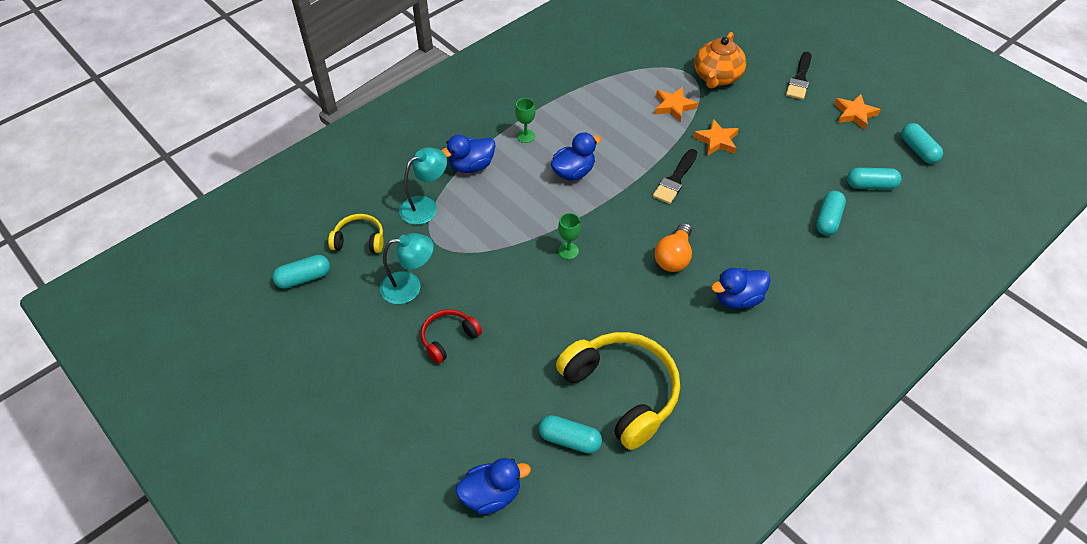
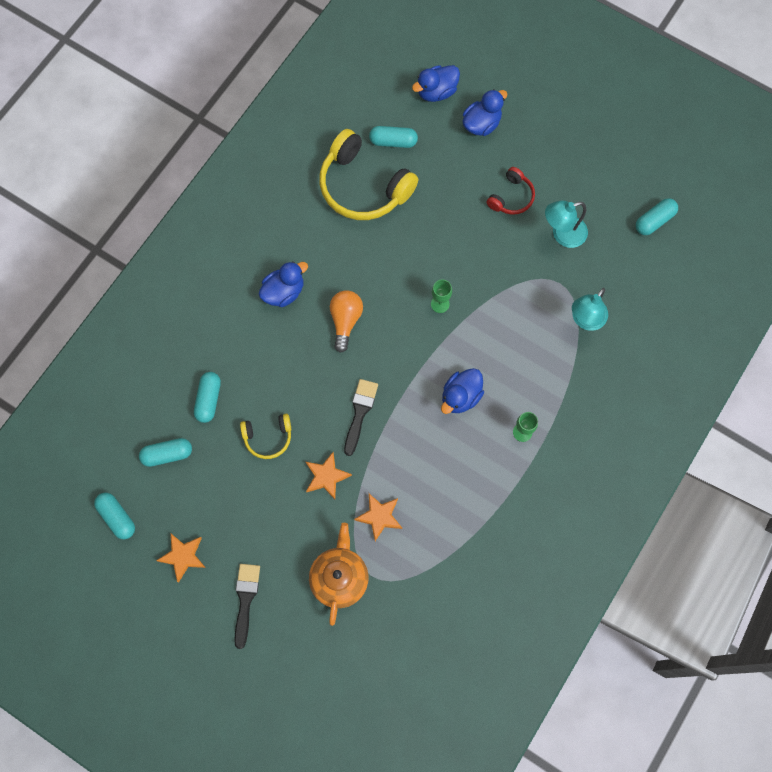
camera: 165 degrees right, 20 degrees up
(359, 240) = (627, 269): yellow headphones -> yellow headphones (268, 437)
(471, 166) = (561, 379): blue duck -> blue duck (481, 124)

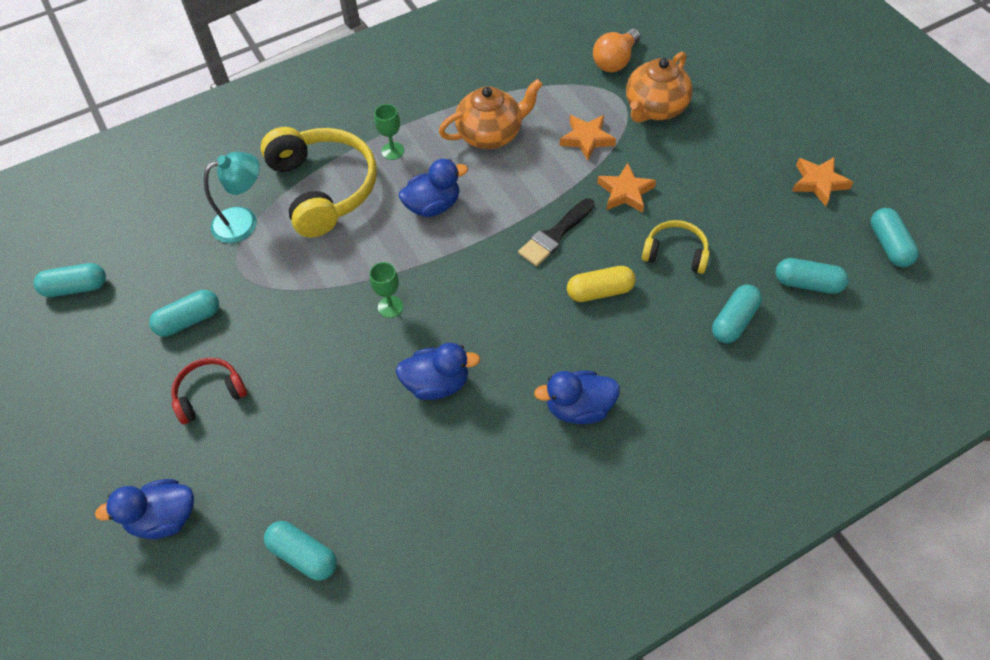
camera: 150 degrees left, 15 degrees down
(245, 600) = (761, 125): black brush -> none
(307, 381) = (600, 291): none -> yellow capsule
(345, 321) = (517, 337): orange light bulb -> orange light bulb (615, 61)
(363, 186) = (389, 505): yellow headphones -> yellow headphones (323, 188)
(436, 92) = (185, 607): blue duck -> blue duck (437, 383)
(457, 485) = (491, 134): none -> orange teapot
(562, 234) = (189, 320): turquoise lamp -> turquoise capsule

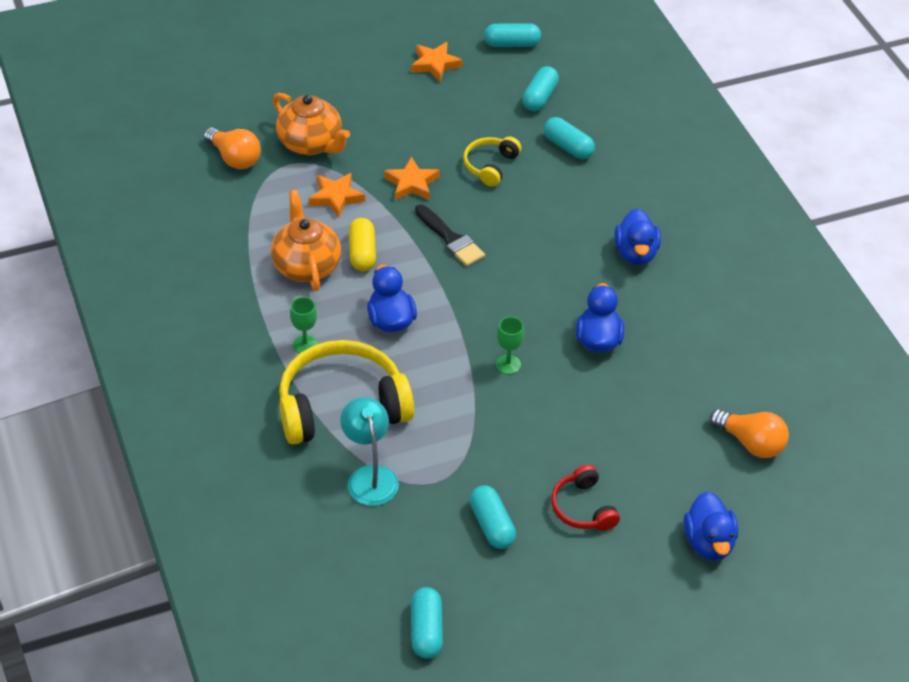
camera: 85 degrees left, 10 degrees down
(303, 555) = (750, 443): turquoise capsule -> orange light bulb
(600, 291) = (521, 220): yellow capsule -> yellow capsule (362, 253)

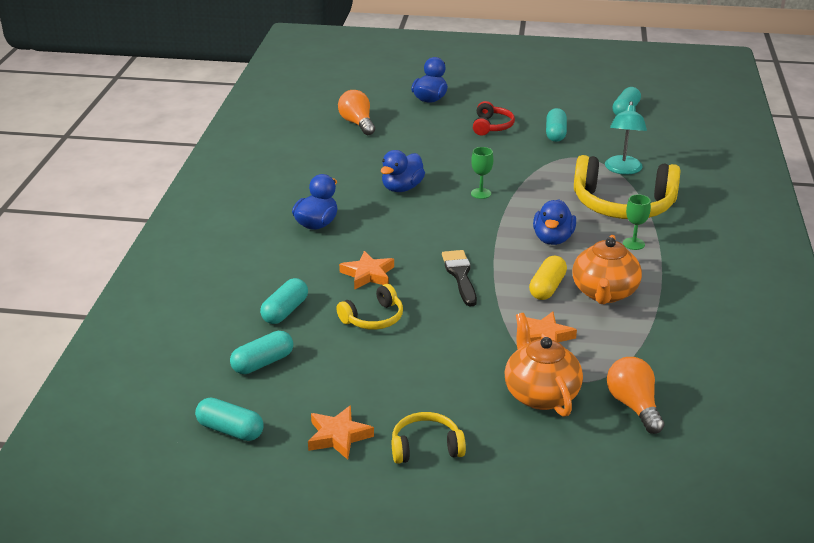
camera: 150 degrees left, 15 degrees down
(369, 77) = (426, 447): none -> yellow headphones
(411, 183) = (461, 326): orange star -> orange star (368, 274)
(568, 147) = (285, 311): turquoise capsule -> turquoise capsule turned 45 degrees clockwise

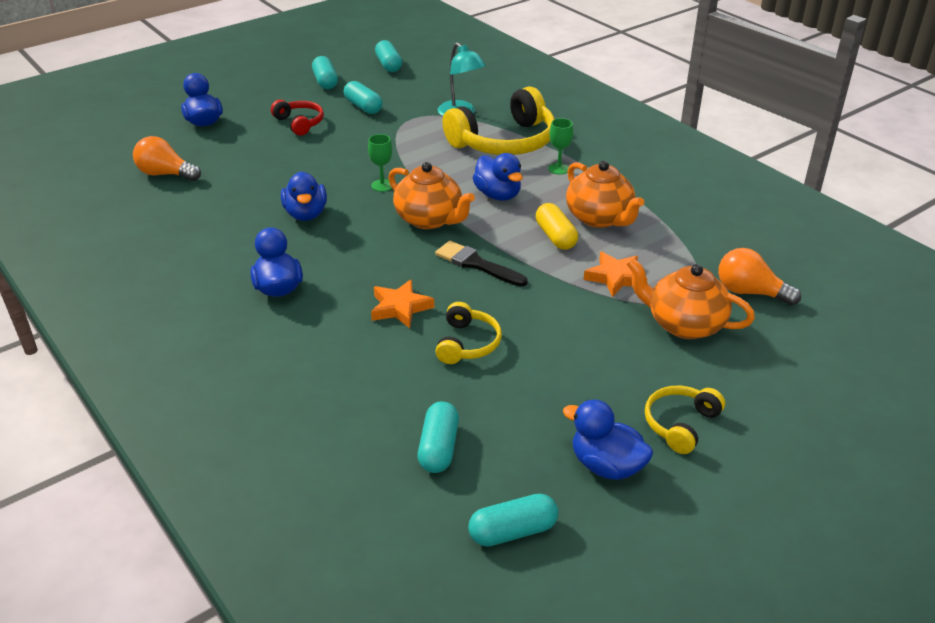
camera: 45 degrees left, 5 degrees up
(285, 311) = (380, 387): turquoise capsule -> turquoise capsule (325, 82)
(338, 436) = (606, 466): orange star -> blue duck
(476, 231) = (430, 219): none -> orange teapot

